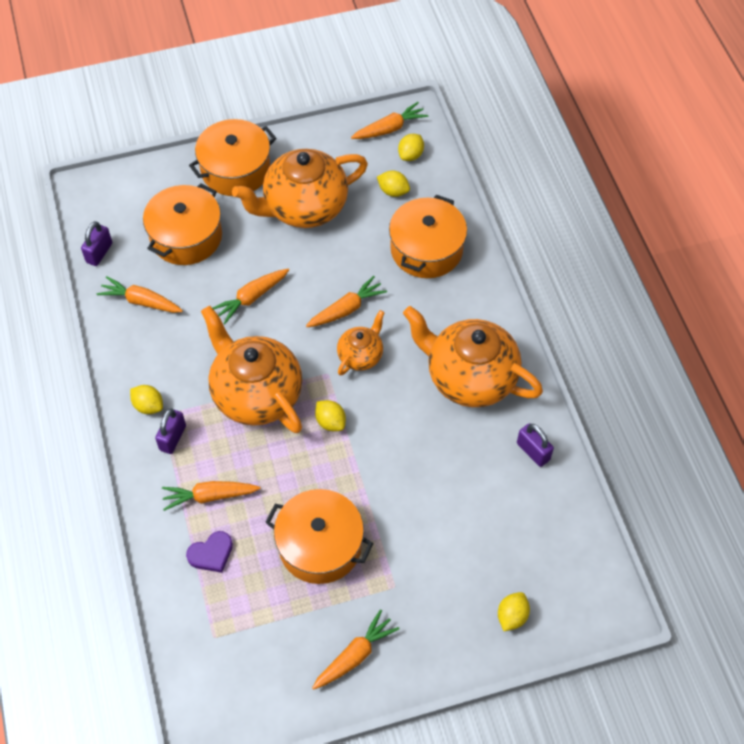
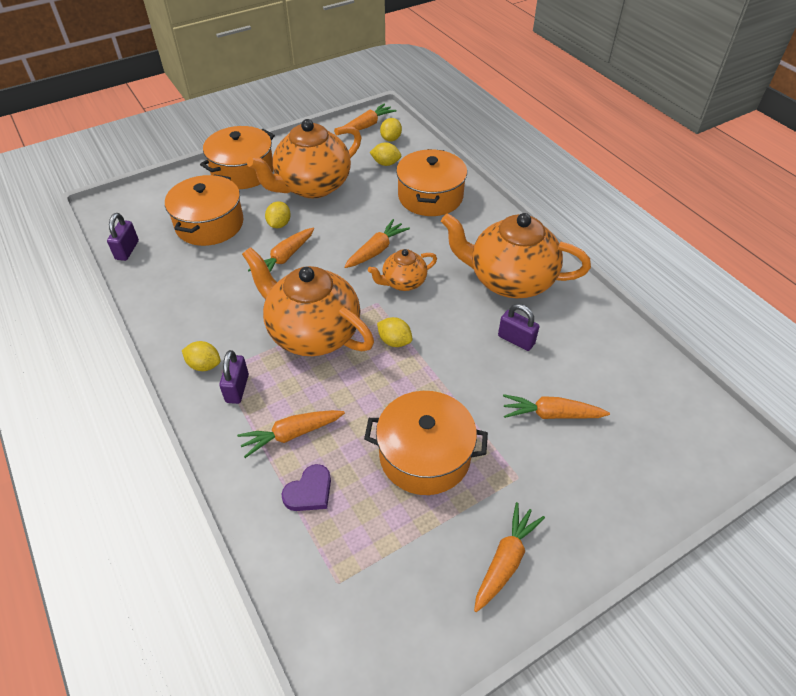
camera: 15 degrees left, 10 degrees down
(141, 301) = (177, 280): orange carrot -> orange carrot (551, 414)
(361, 355) = (403, 282): orange teapot -> orange teapot turned 135 degrees counterclockwise
(512, 616) = (650, 477): yellow lemon -> yellow lemon (279, 224)
(533, 451) = (595, 326): purple padlock -> purple padlock (516, 340)

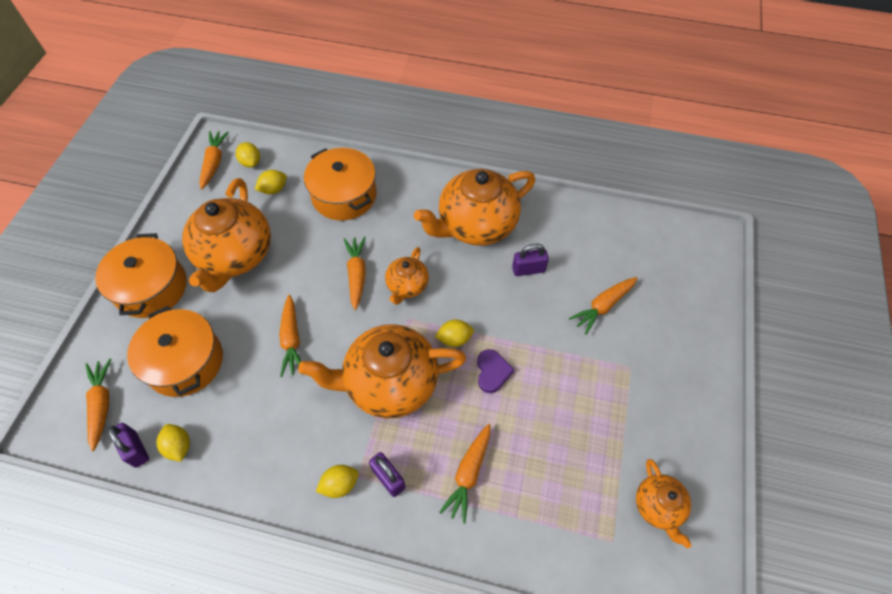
camera: 45 degrees left, 10 degrees up
(279, 224) = (250, 313): yellow lemon -> yellow lemon (179, 446)
(309, 491) = (527, 501): purple heart -> purple heart (492, 372)
(407, 598) = (658, 507): none -> orange teapot
(424, 455) = (565, 405): orange pot -> none
(505, 561) = (679, 428): orange carrot -> orange carrot (102, 405)

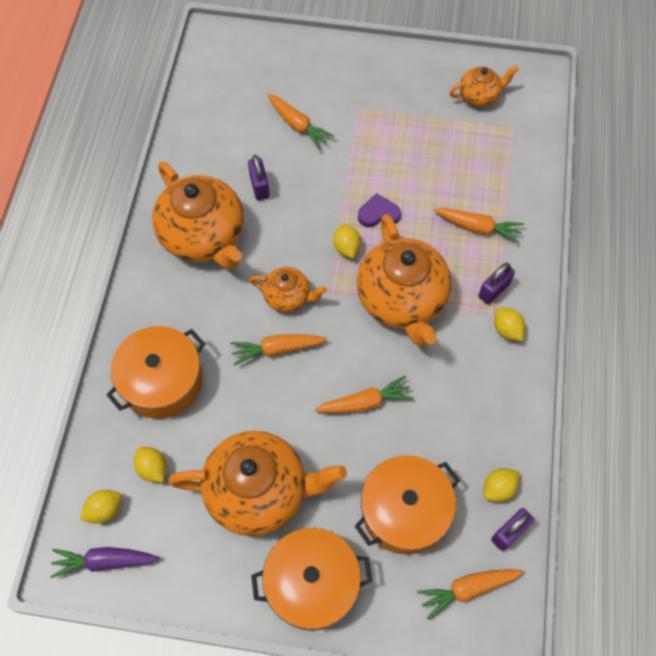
camera: 95 degrees left, 5 degrees up
(214, 163) = (105, 561): orange carrot -> purple carrot

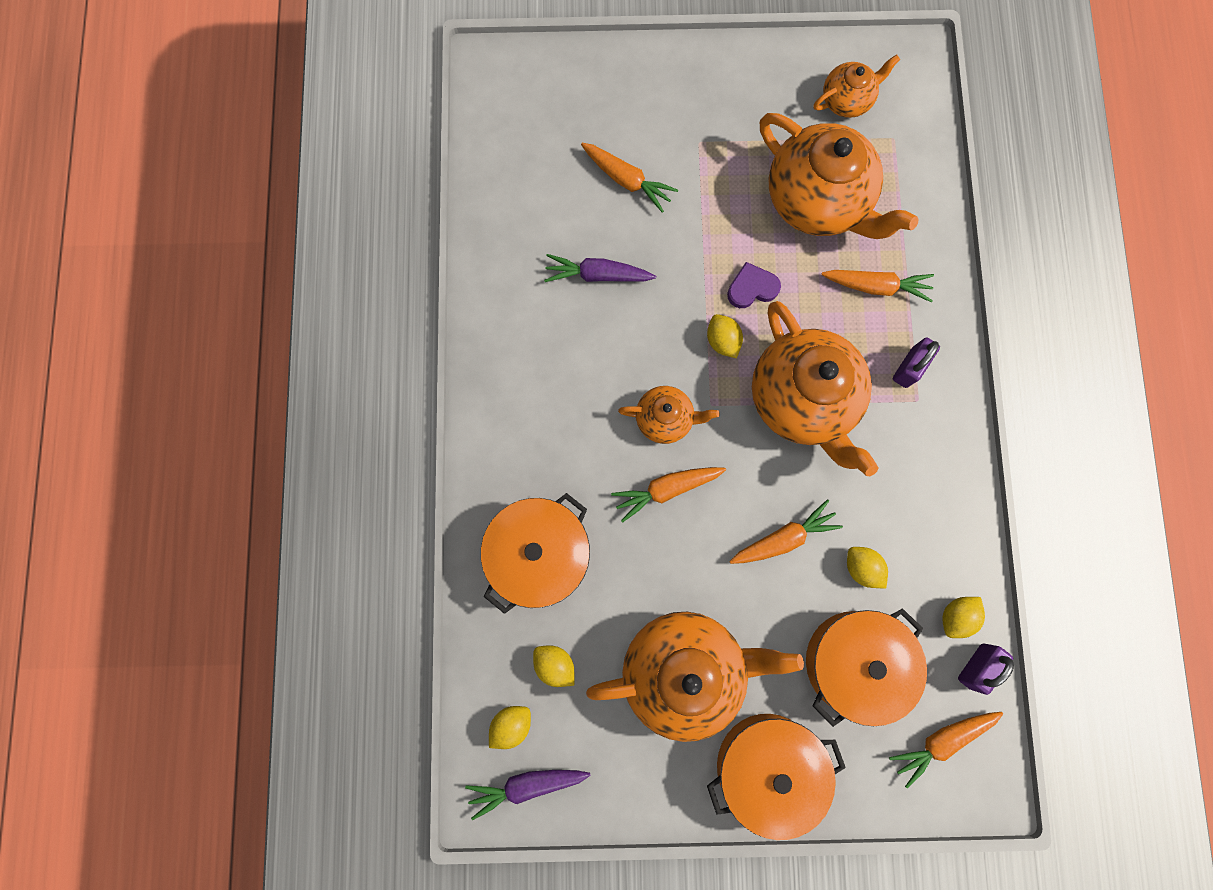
camera: 10 degrees left, 15 degrees up
(204, 237) = (545, 356): orange teapot -> orange teapot (817, 201)
(259, 186) = (598, 275): purple padlock -> purple carrot
(507, 330) = (933, 416): yellow lemon -> yellow lemon (861, 567)

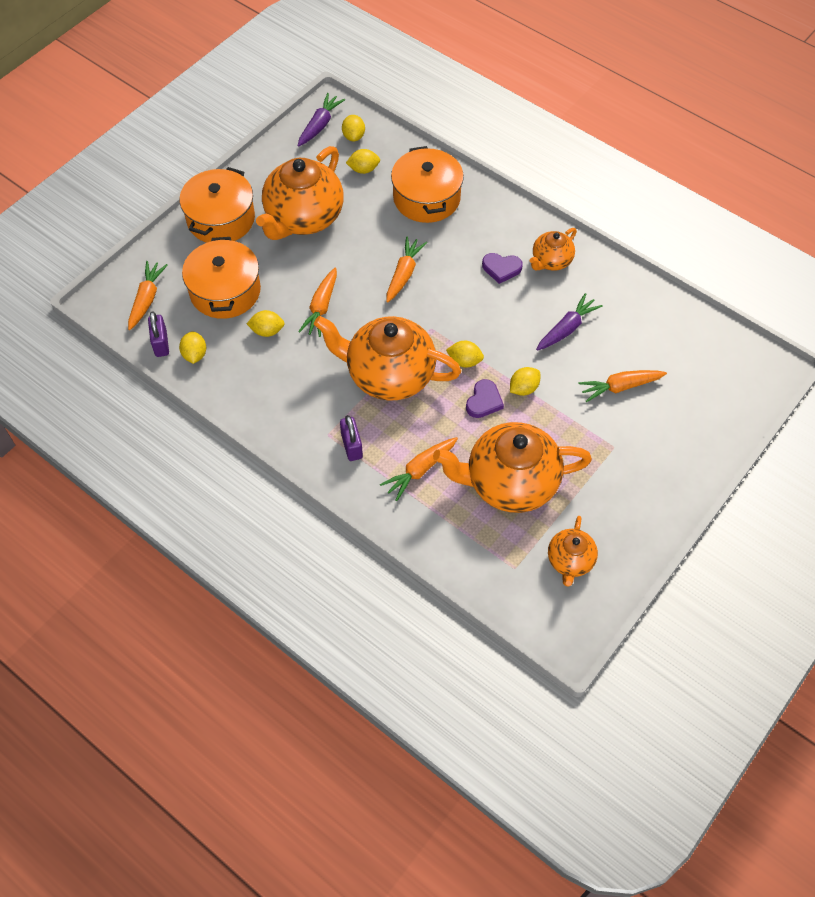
camera: 130 degrees right, 20 degrees down
(574, 394) = (501, 268): none -> purple heart
(665, 419) = (444, 301): orange teapot -> orange teapot (551, 261)
(705, 263) = (523, 388): none -> yellow lemon

